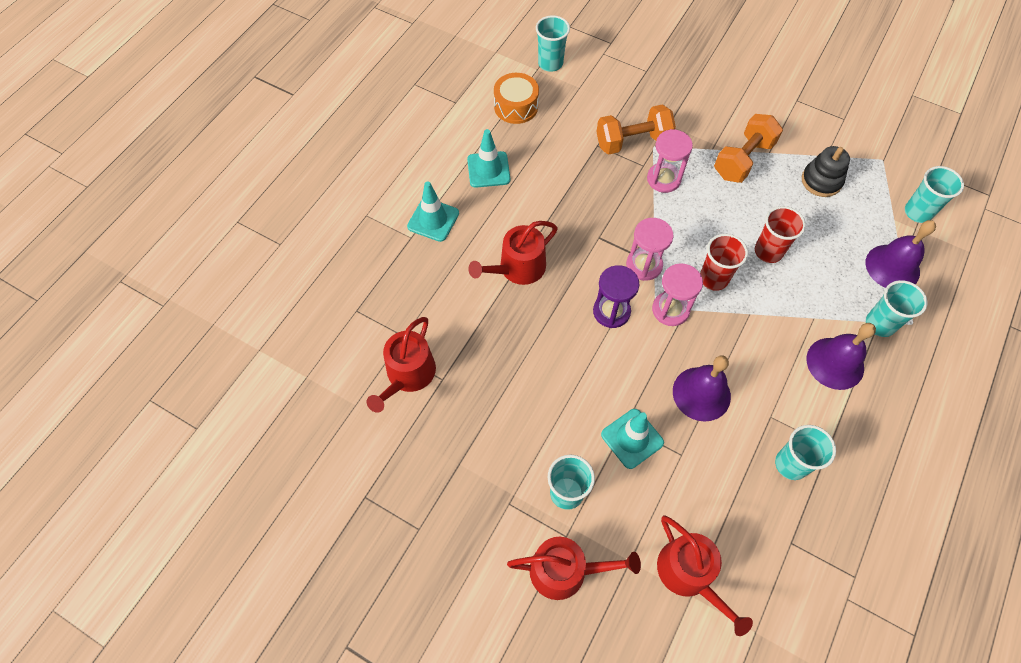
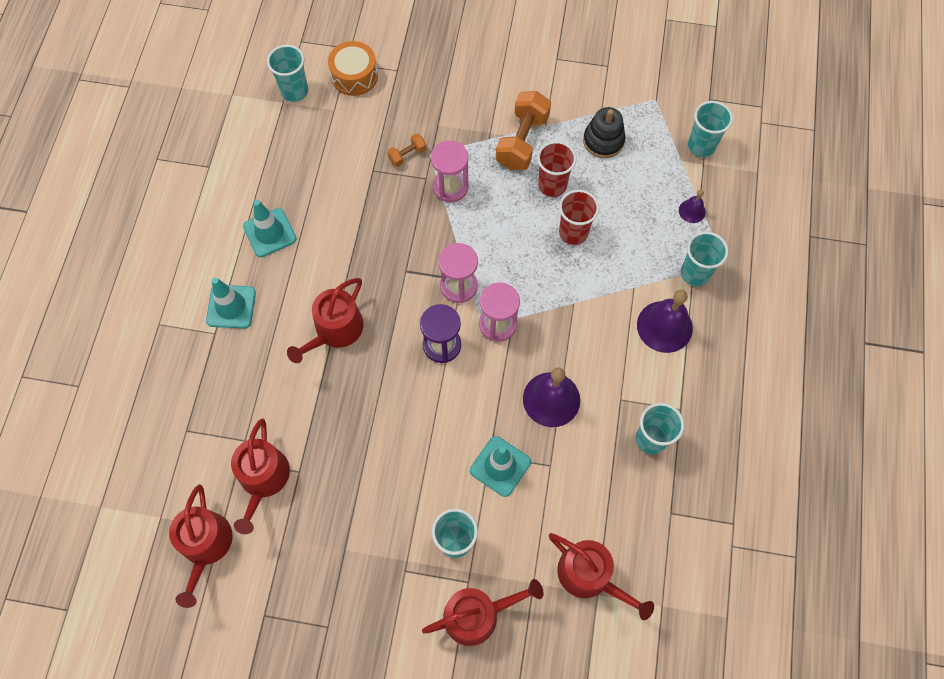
camera: 20 degrees left, 5 degrees up
(336, 416) = (205, 546): none -> red watering can
(516, 106) = (274, 152): orange drum -> orange drum (354, 76)
(632, 141) = (407, 155): orange dumbbell -> orange dumbbell, size x0.49
(713, 278) = (529, 278): red cup -> red cup (552, 185)
(892, 267) = (692, 211): purple bell -> purple bell, size x0.51

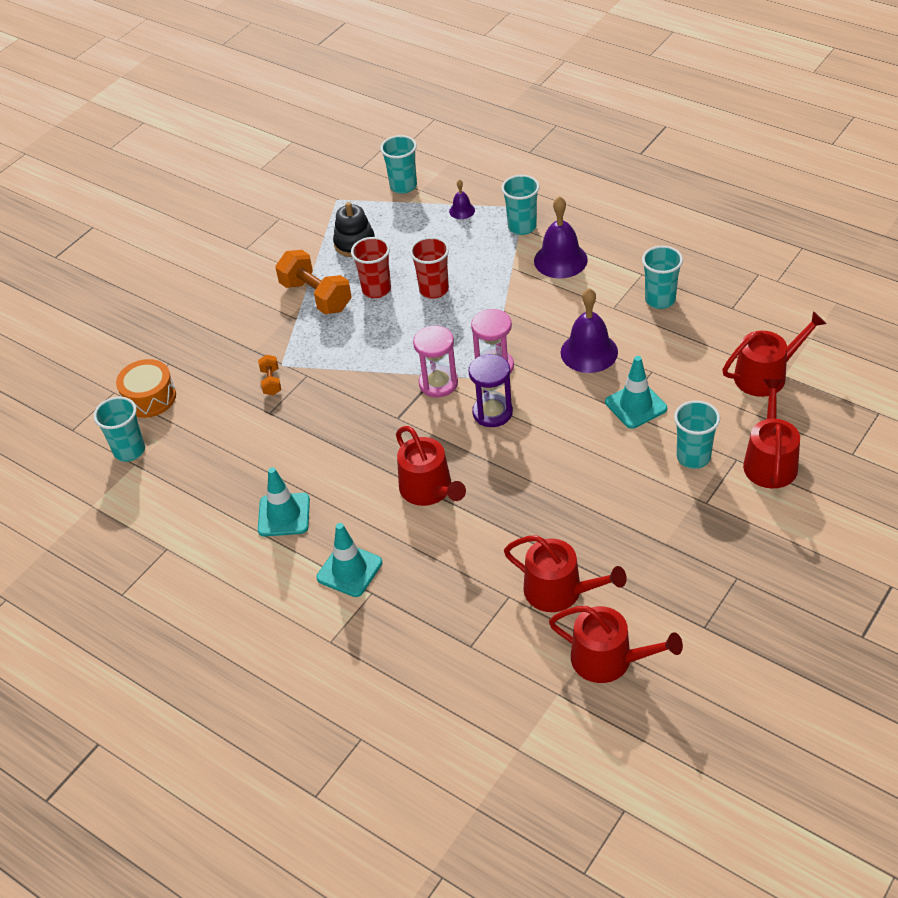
camera: 60 degrees left, 20 degrees down
(450, 187) = (329, 360): pink hourglass -> none

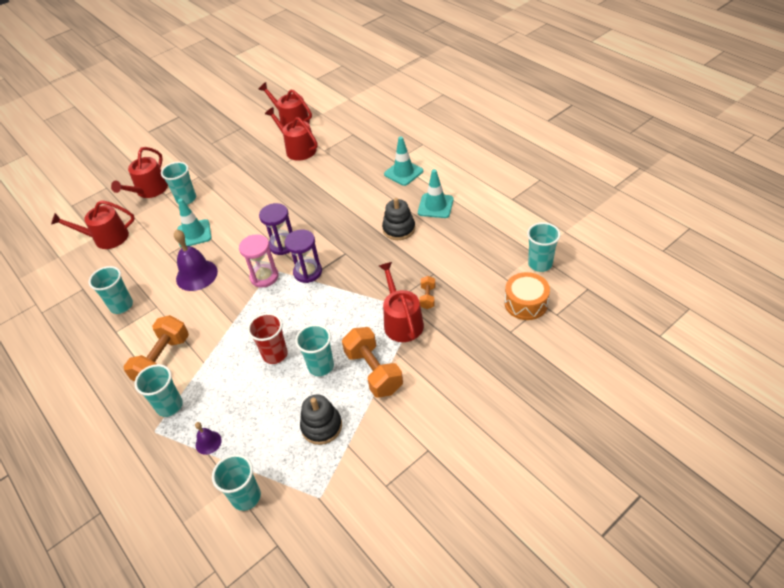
camera: 165 degrees left, 0 degrees up
(331, 467) = (399, 229): none -> black stacking toy
(376, 289) = (321, 366): red cup -> turquoise cup
(429, 490) = (343, 206): red watering can -> red watering can (401, 321)
(438, 383) = (308, 272): pink hourglass -> purple hourglass
(560, 260) = (163, 360): purple bell -> orange dumbbell

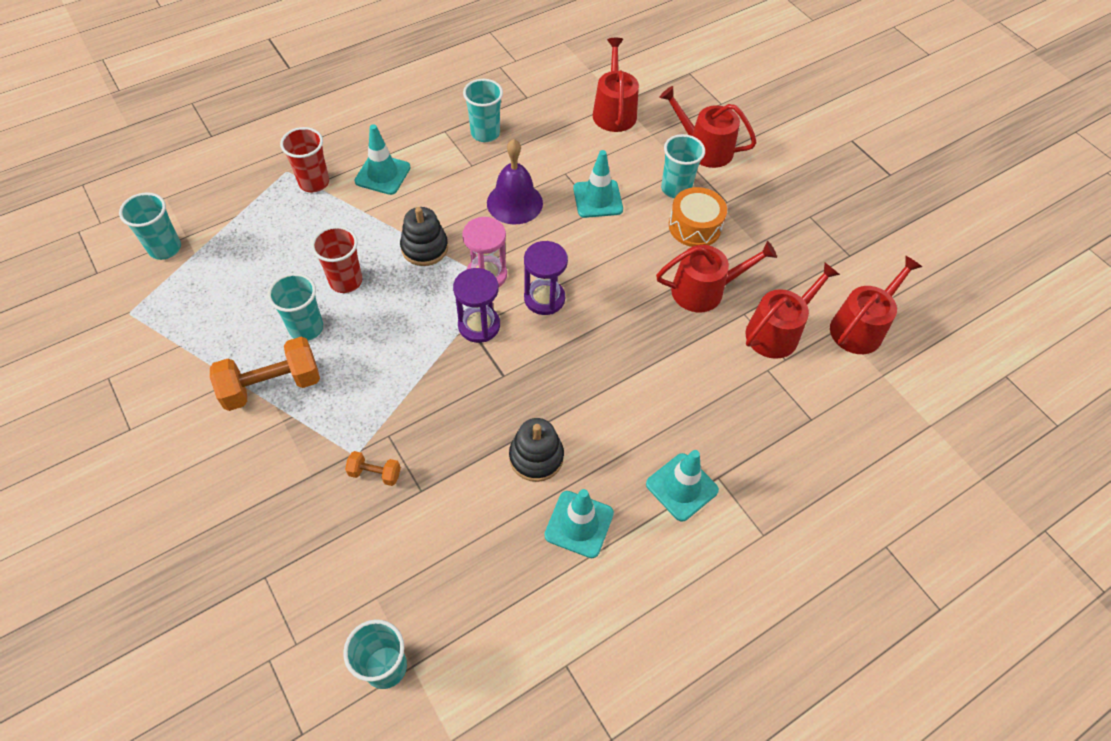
camera: 90 degrees right, 10 degrees up
(163, 360) = (382, 174): orange dumbbell -> turquoise traffic cone
(169, 406) = (314, 182): turquoise cup -> red cup
(208, 442) = (249, 216): purple bell -> none
(321, 426) = (217, 322): black stacking toy -> black stacking toy (424, 248)
(401, 321) = (342, 431): red watering can -> red watering can (704, 290)
(526, 303) = (310, 617): orange drum -> orange drum (694, 226)

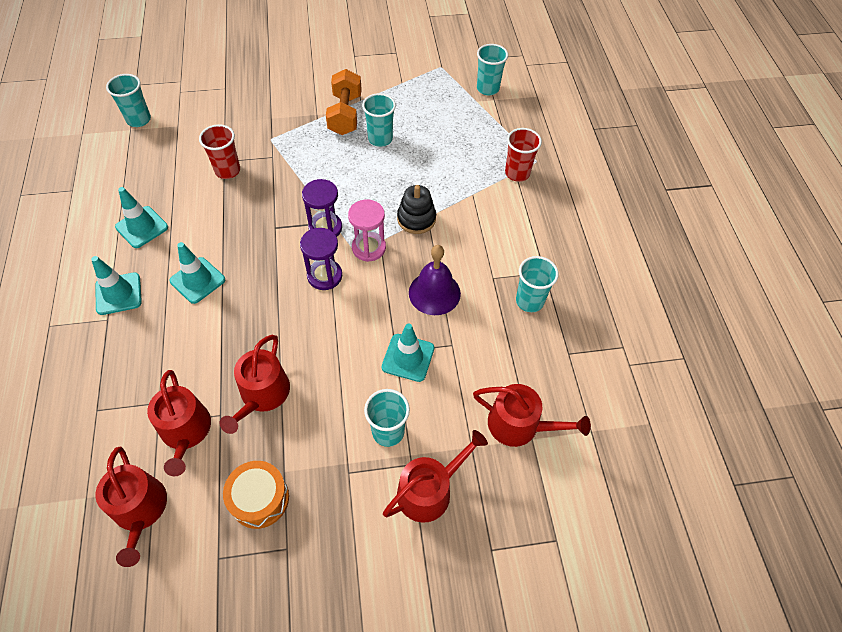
camera: 115 degrees right, 0 degrees up
(346, 281) = (409, 167): red cup -> red cup (227, 170)
(375, 473) = (251, 144): orange dumbbell -> none
(382, 174) = (508, 215): turquoise traffic cone -> turquoise traffic cone (197, 280)
(536, 457) = (202, 223): black stacking toy -> none
(694, 226) = (334, 424): orange drum -> orange drum (259, 499)

